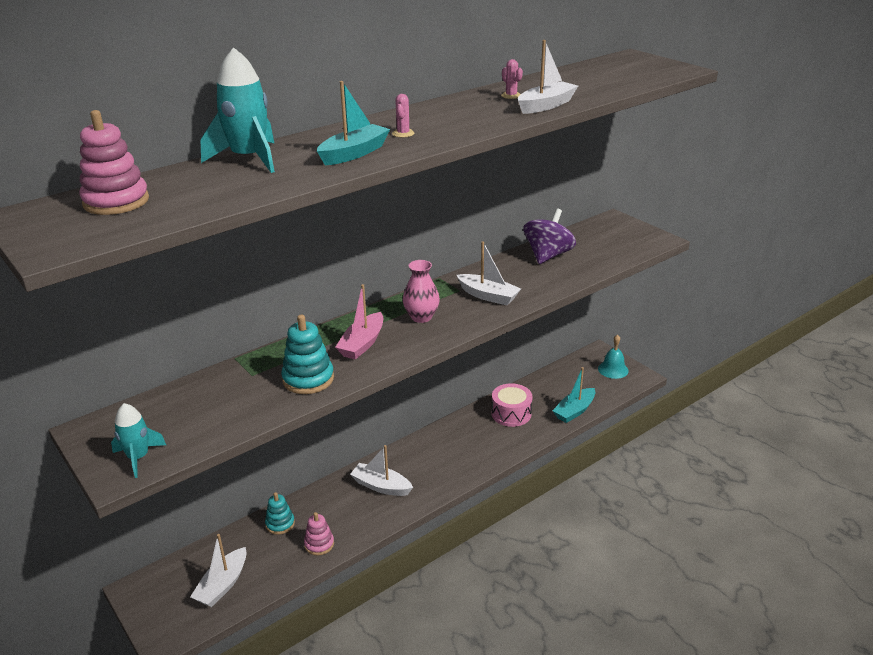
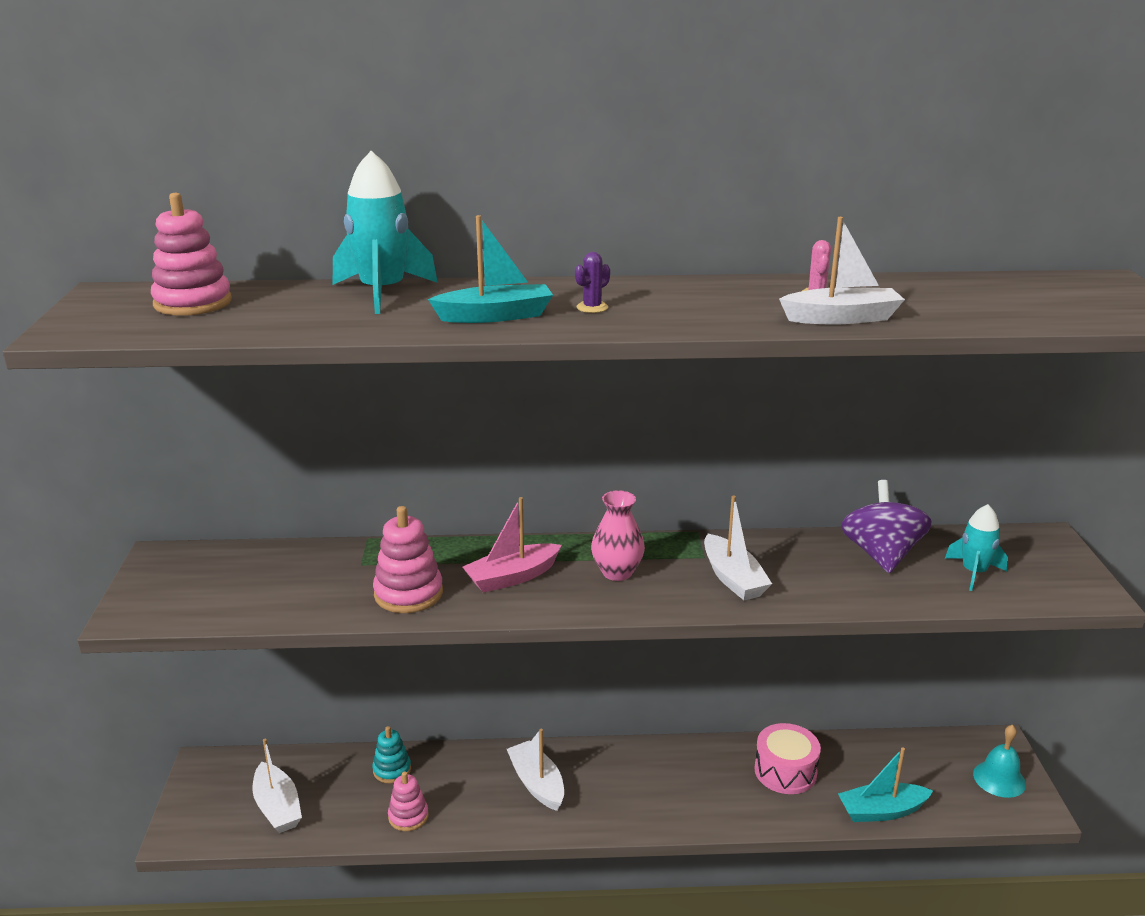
camera: 35 degrees right, 5 degrees down
(138, 457) = (165, 605): turquoise rocket -> turquoise rocket (974, 572)
(222, 585) = (277, 807): white boat -> white boat turned 90 degrees counterclockwise
(308, 379) = (408, 593): turquoise stacking toy -> pink stacking toy
(403, 133) = (592, 307): pink cactus -> purple cactus
(548, 255) = (881, 555): purple spinning top -> purple spinning top turned 60 degrees counterclockwise

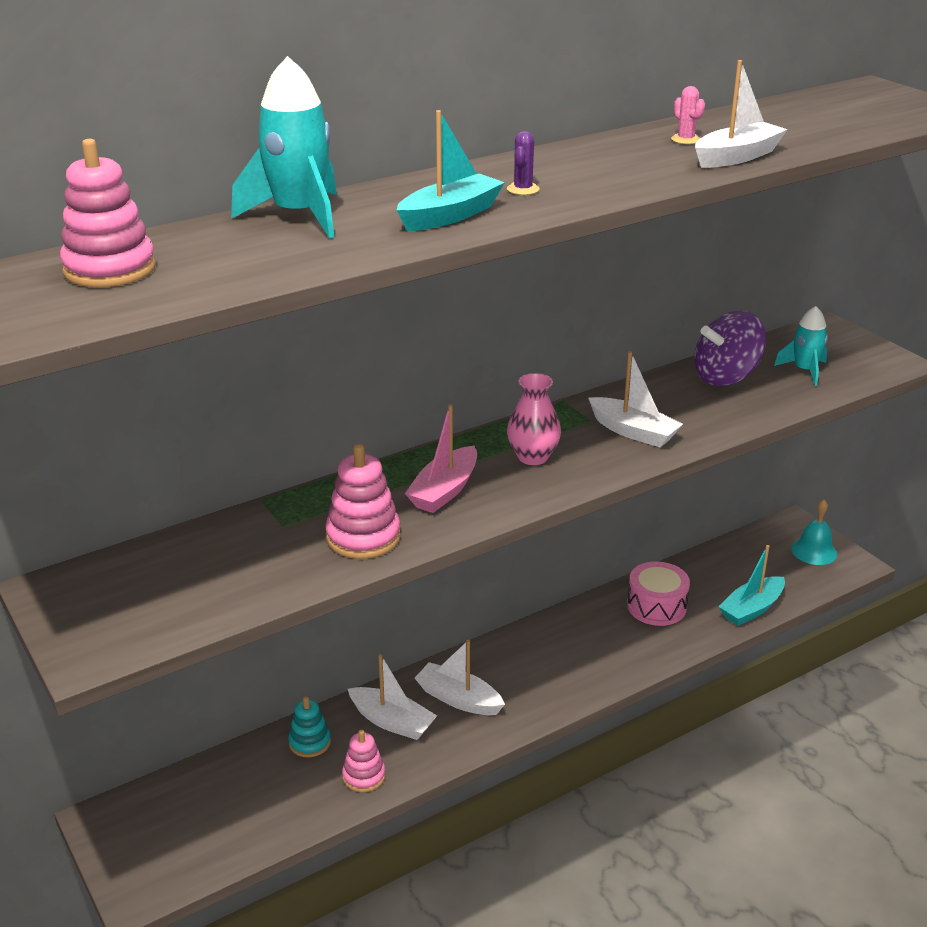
camera: 30 degrees left, 5 degrees up
(277, 807) = (223, 823): white boat -> white boat (392, 721)
(881, 555) = (726, 377): purple spinning top -> purple spinning top turned 90 degrees counterclockwise

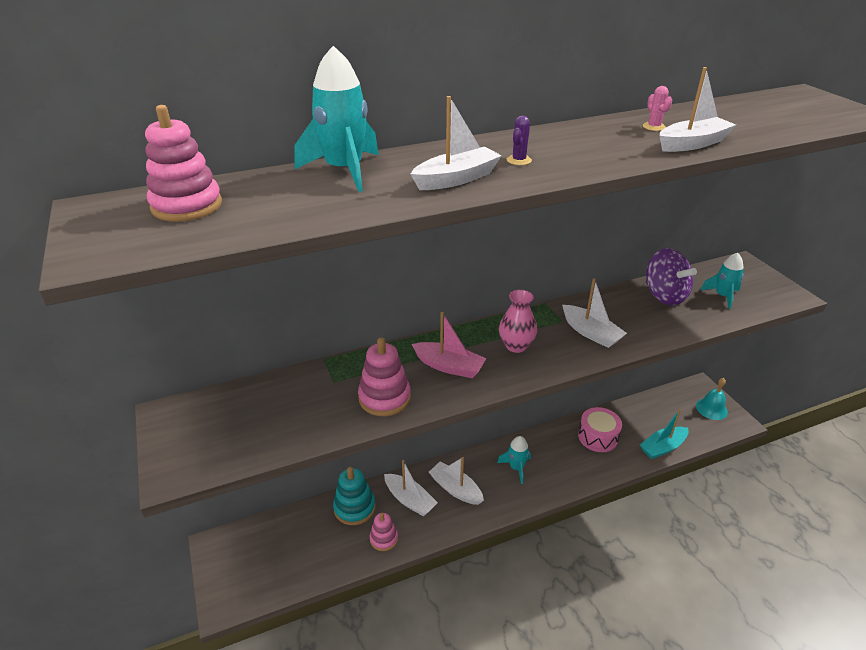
camera: 10 degrees right, 5 degrees up
(309, 742) = (354, 508): turquoise stacking toy -> turquoise stacking toy, size x1.54
(444, 491) = (449, 366): pink boat -> pink boat turned 105 degrees counterclockwise
(450, 216) = (456, 179): turquoise boat -> white boat
(544, 660) = (516, 468): none -> turquoise rocket
(726, 377) = (664, 295): purple spinning top -> purple spinning top turned 105 degrees counterclockwise

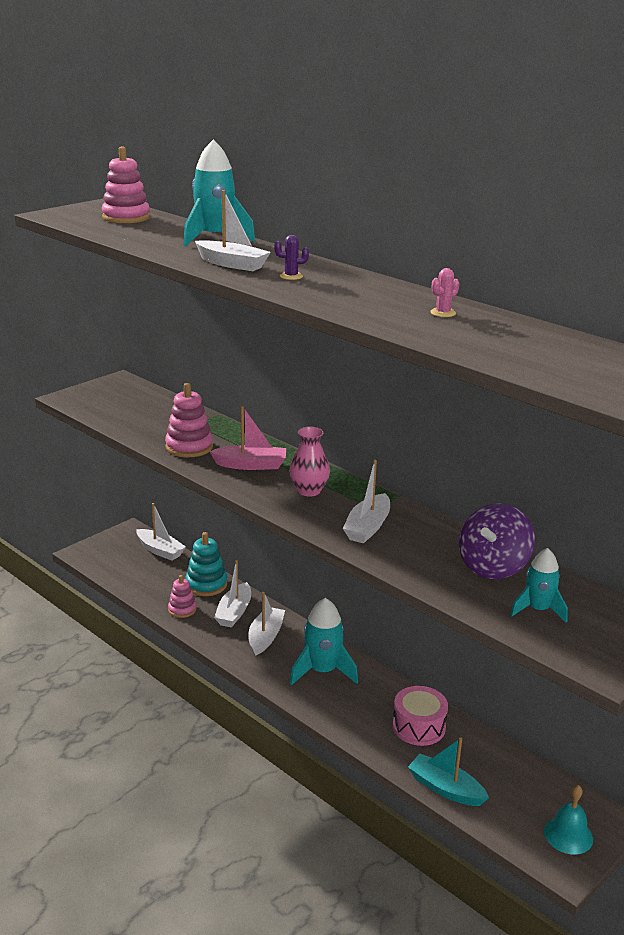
camera: 65 degrees right, 10 degrees down
(449, 366) = (251, 465): pink boat -> pink boat turned 90 degrees counterclockwise
(516, 468) = (322, 671): turquoise rocket -> turquoise rocket, size x1.60
(692, 144) = (412, 328): white boat -> white boat (160, 550)

